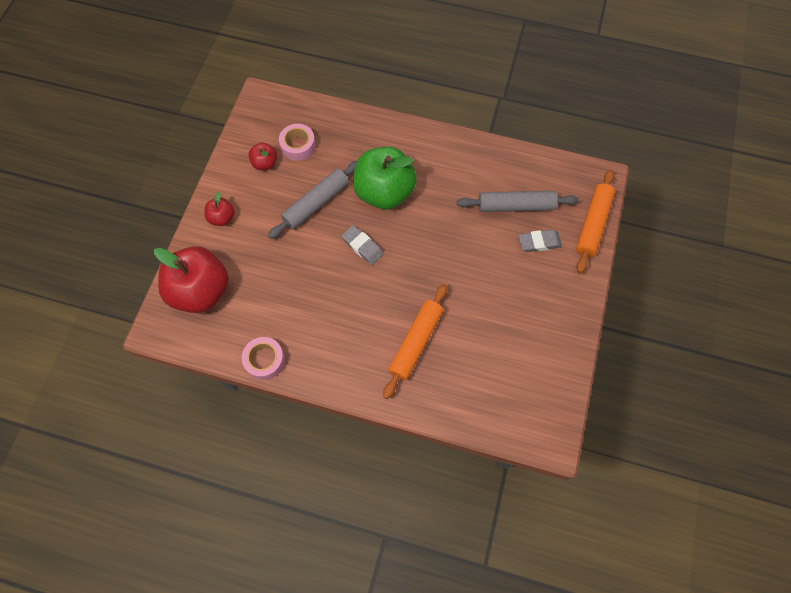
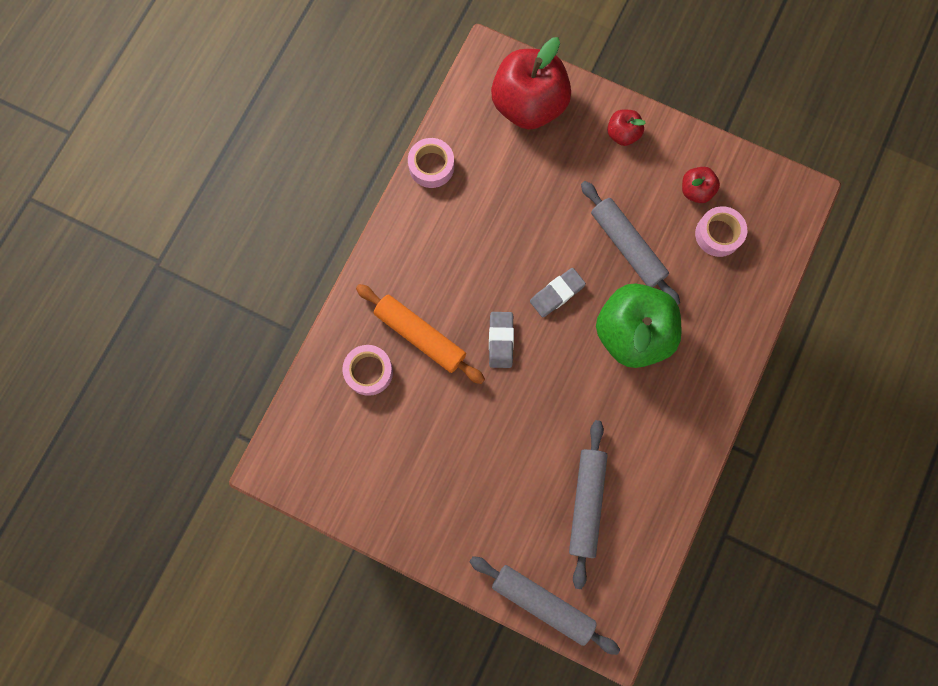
camera: 100 degrees right, 10 degrees up
(454, 378) = (369, 371): none -> pink tape
(539, 242) = (527, 521): grey eraser -> grey eraser (501, 340)
(593, 224) = (542, 603): orange rolling pin -> grey rolling pin

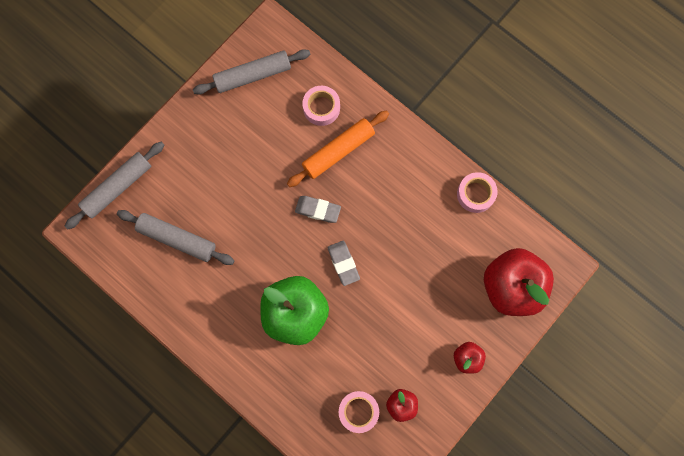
camera: 105 degrees right, 0 degrees up
(627, 246) = (367, 331): grey rolling pin -> grey rolling pin (252, 75)

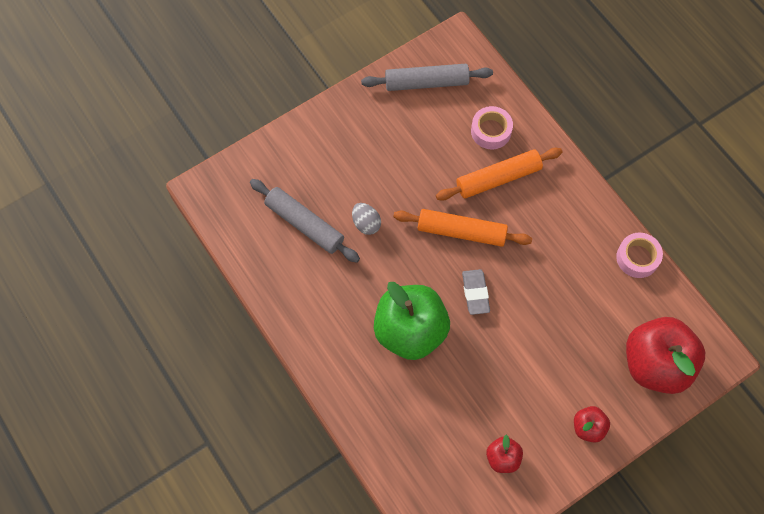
camera: 15 degrees right, 10 degrees down
(117, 187) = (257, 158): grey rolling pin -> none
(232, 224) = (366, 224): none -> grey egg
(318, 210) = (461, 232): grey eraser -> orange rolling pin
(358, 411) = (453, 452): pink tape -> none

